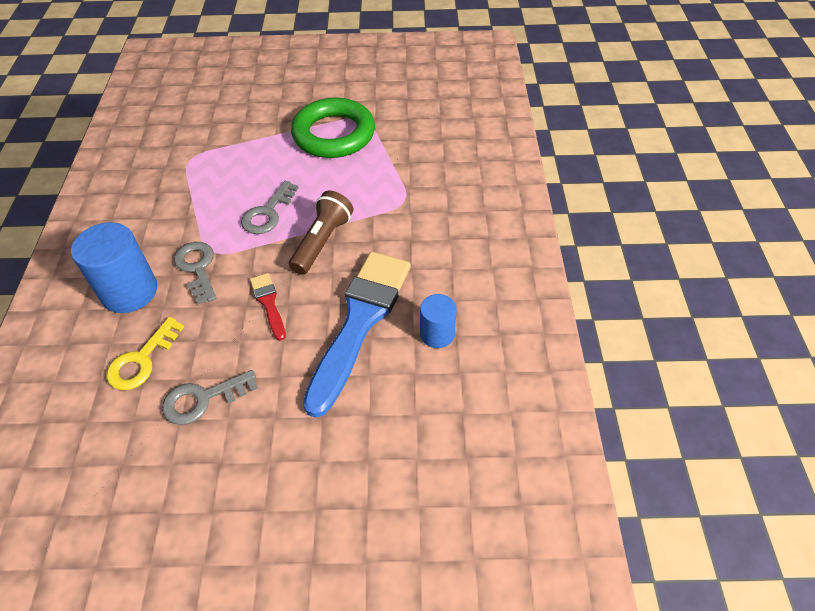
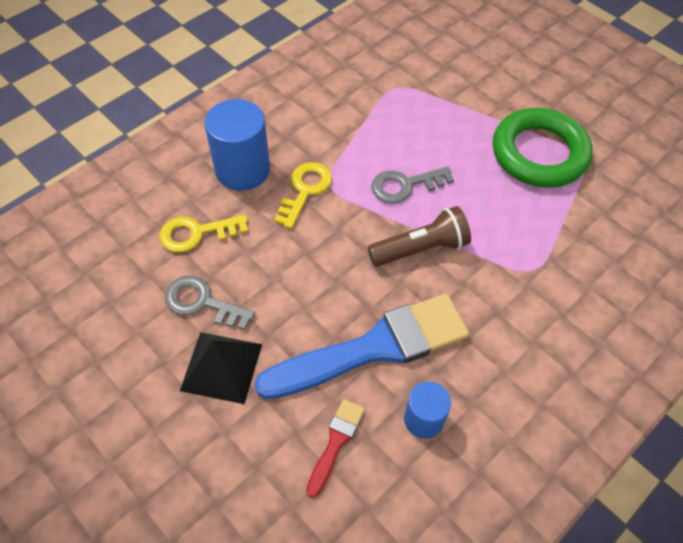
camera: 45 degrees right, 5 degrees up
(197, 268) = (305, 190): grey key -> yellow key
(268, 303) = (324, 266): red brush -> red brush (336, 442)
(268, 425) = (221, 367): none -> black pyramid

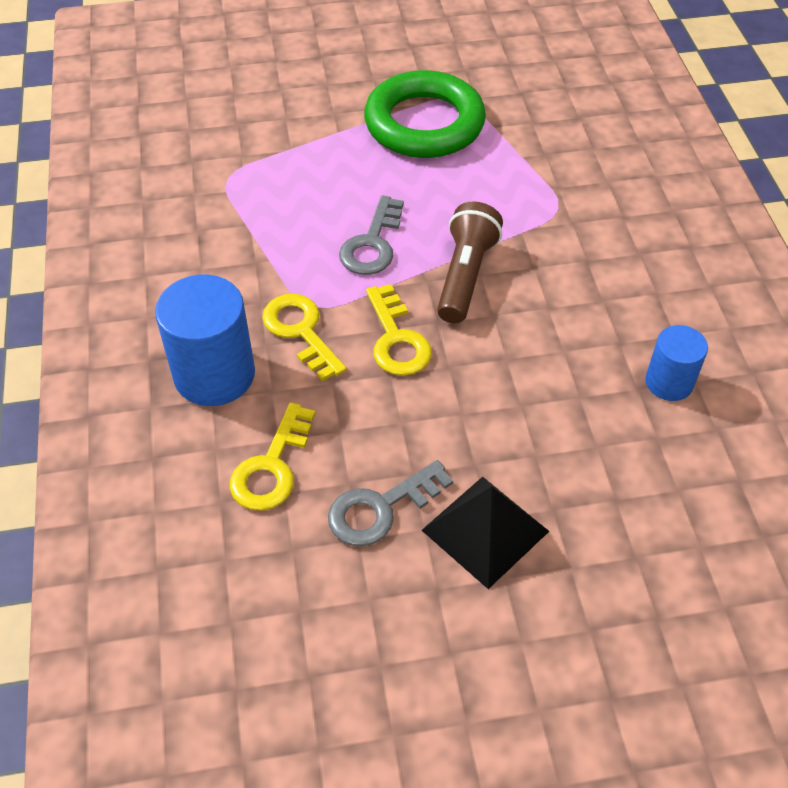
camera: 55 degrees left, 5 degrees down
(336, 442) = (650, 469): red brush -> none
(337, 241) = (396, 339): none -> yellow key
(374, 347) = (558, 378): blue brush -> none

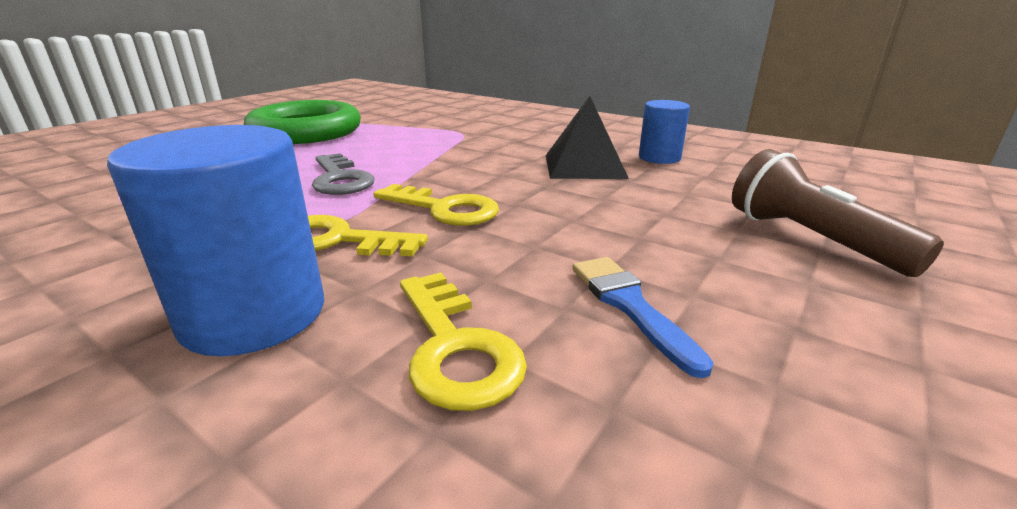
camera: 45 degrees left, 25 degrees down
(380, 508) = (630, 305): grey key -> blue brush
(465, 276) = (447, 168): brown flashlight -> brown flashlight (810, 239)
(485, 530) = (732, 265): black pyramid -> black pyramid (584, 166)

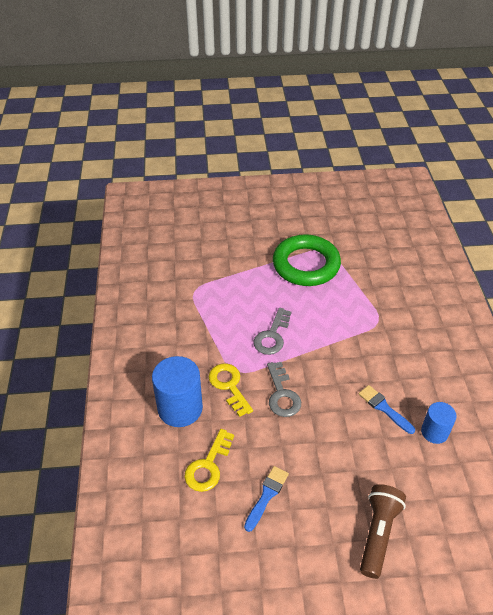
camera: 50 degrees right, 20 degrees up
(444, 209) = (282, 394): yellow key -> grey key
(584, 166) = (384, 408): black pyramid -> blue brush

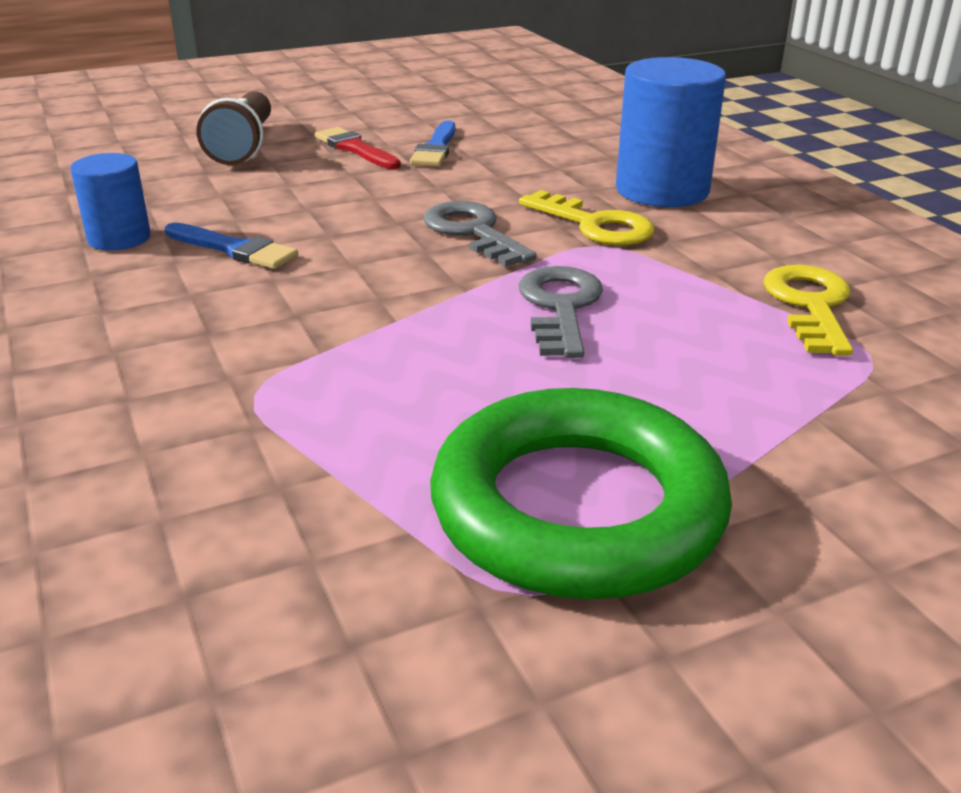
camera: 160 degrees right, 15 degrees down
(208, 466) = (551, 155): yellow key -> yellow key (810, 305)
(313, 509) = (355, 149): none -> red brush

